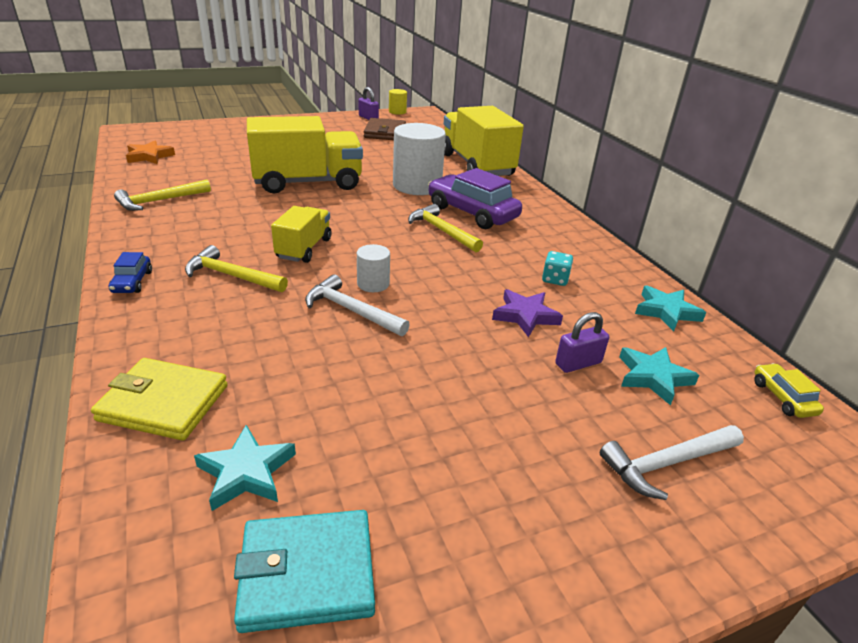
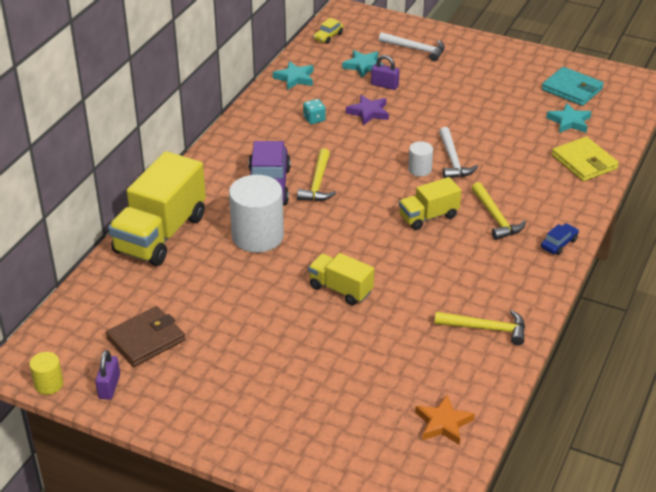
camera: 130 degrees left, 5 degrees up
(308, 183) = (340, 289): yellow truck -> yellow truck, size x0.54

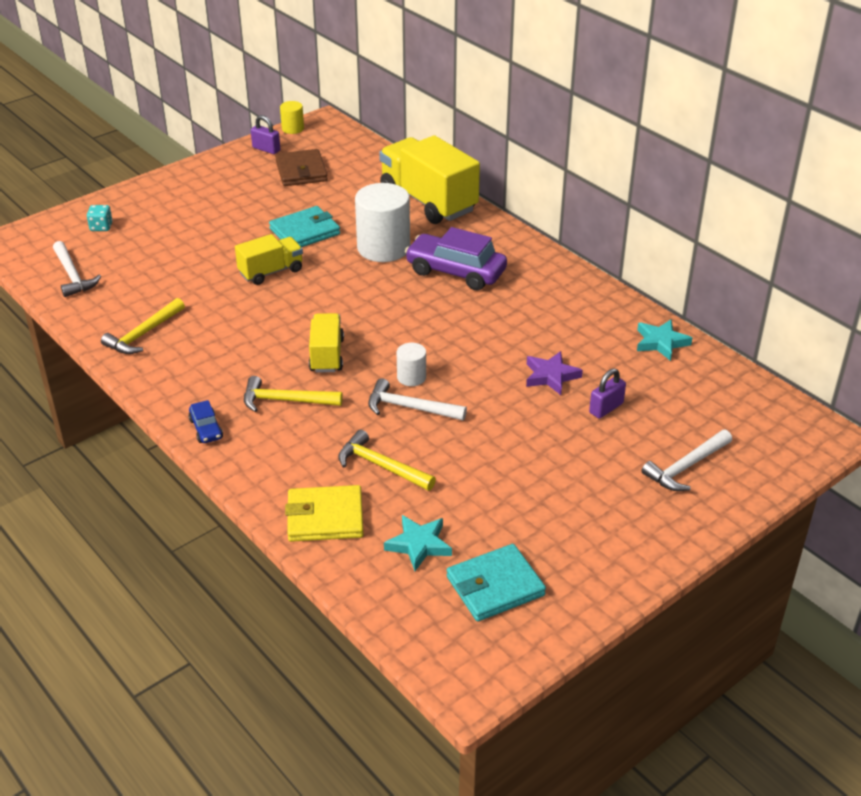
camera: 115 degrees right, 0 degrees up
(261, 293) = (305, 232): none -> turquoise wallet
(314, 119) = (561, 332): turquoise dice -> turquoise dice (101, 227)
(317, 183) = (439, 302): yellow hammer -> yellow hammer (381, 466)
(328, 36) = (756, 398): yellow car -> none
(363, 66) = (663, 405): turquoise star -> none
(443, 423) = (72, 276): orange star -> white hammer

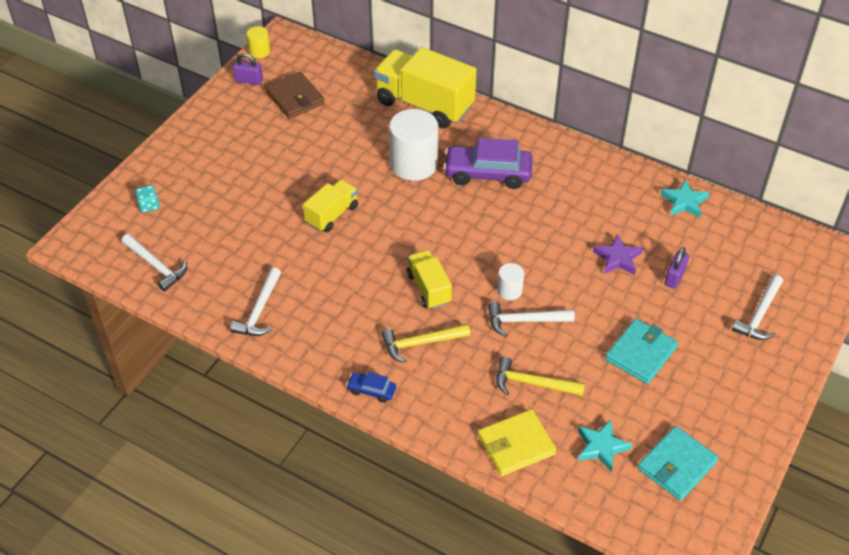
camera: 20 degrees left, 10 degrees up
(143, 334) = (259, 310): yellow hammer -> white hammer
(206, 429) = (371, 390): blue car -> blue car turned 150 degrees clockwise
(305, 232) = (336, 164): turquoise wallet -> turquoise wallet (641, 353)

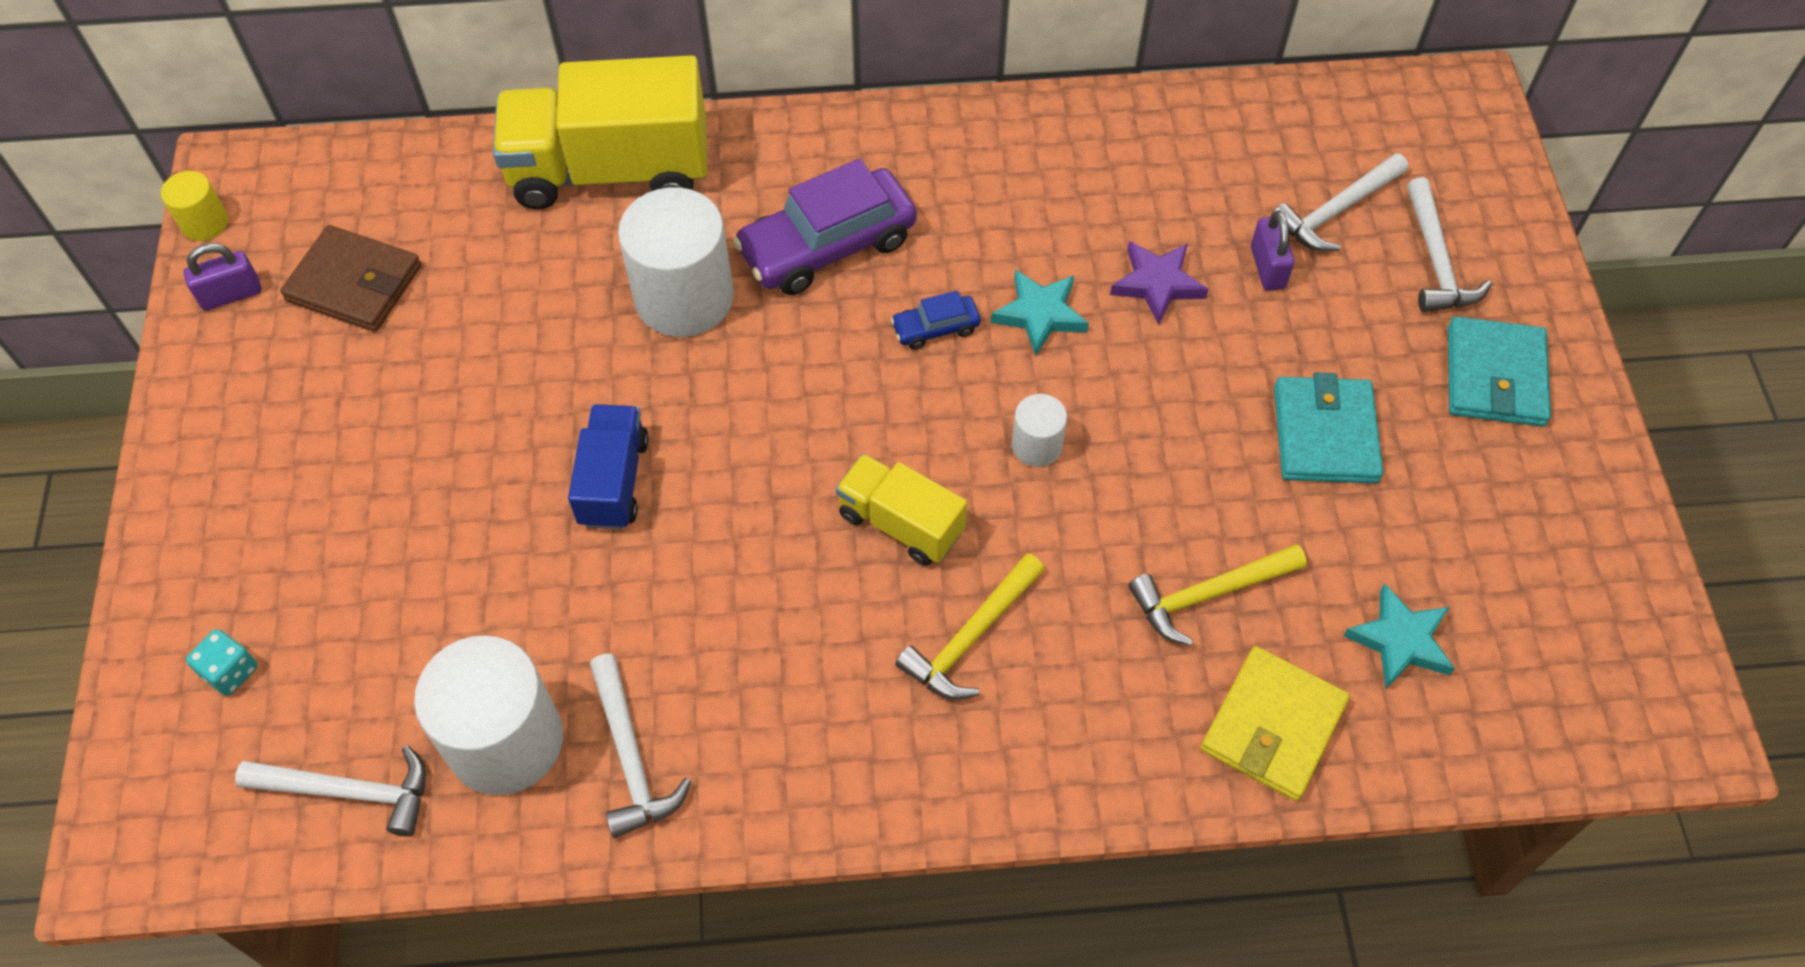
camera: 35 degrees left, 10 degrees up
(221, 280) = (505, 741): none -> white cylinder
(332, 215) = (613, 481): yellow truck -> blue truck
(371, 390) = (960, 784): blue car -> blue car (935, 328)
(524, 321) = (1105, 487): white hammer -> white hammer (1335, 211)
(676, 465) = (1529, 598): turquoise wallet -> turquoise wallet (1494, 376)
(684, 202) = (1177, 125): turquoise star -> turquoise star (1040, 314)

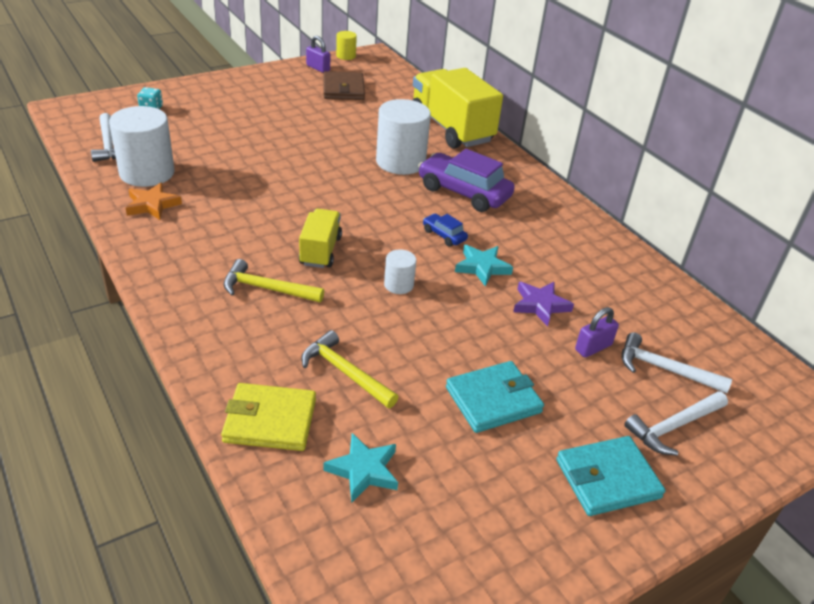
camera: 60 degrees right, 20 degrees down
(613, 481) = (290, 167): blue truck -> none
(631, 757) = (152, 205): white hammer -> orange star

